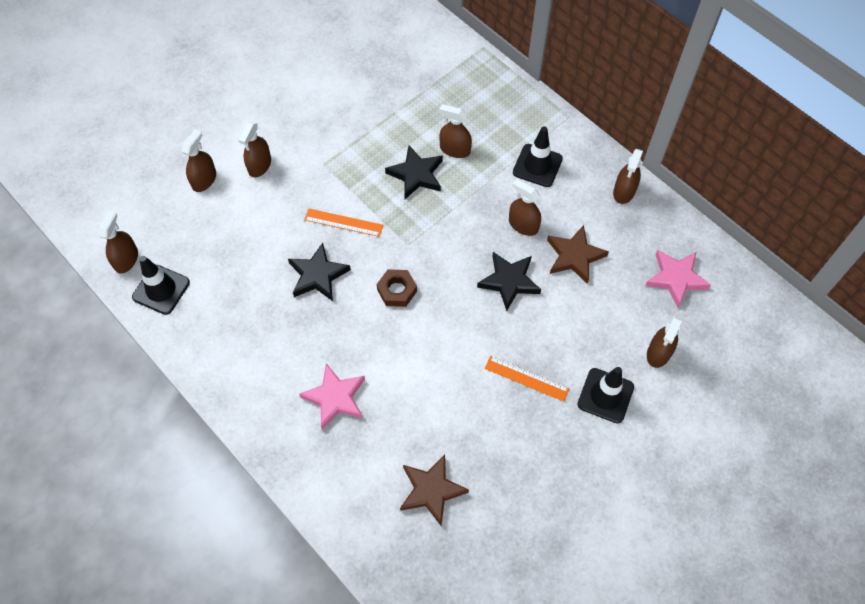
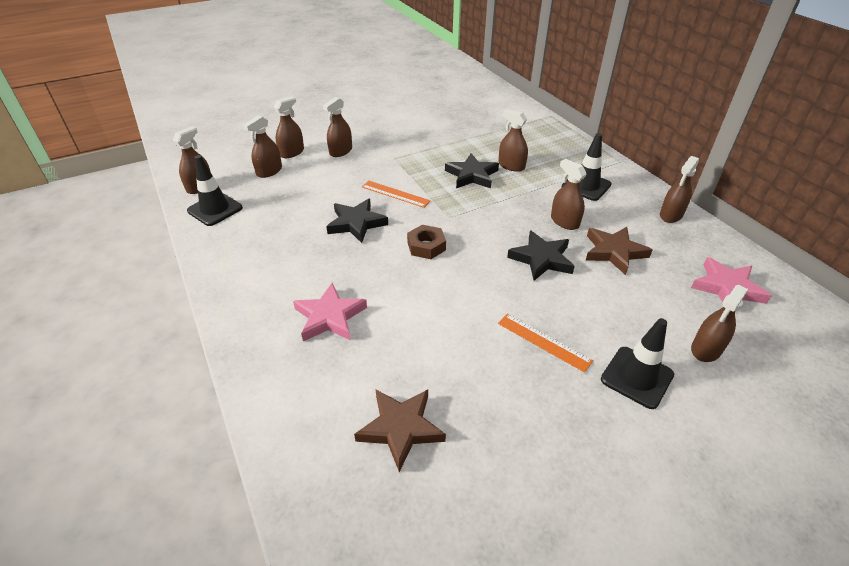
camera: 15 degrees right, 20 degrees down
(192, 217) = (269, 171): none -> brown spray bottle

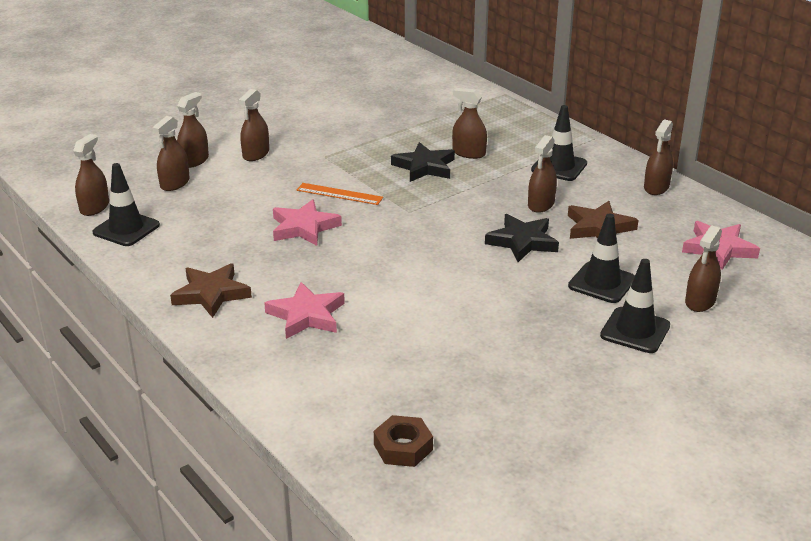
camera: 10 degrees left, 10 degrees down
(356, 223) = (304, 227): black star -> pink star
(401, 428) = (413, 394): brown star -> brown star (211, 294)
(426, 246) = (392, 242): brown nut -> brown nut (403, 447)
(543, 342) = (538, 312): orange ruler -> none
(564, 221) = (541, 204): brown spray bottle -> brown spray bottle turned 105 degrees counterclockwise
(609, 314) = (602, 283): none -> black traffic cone

